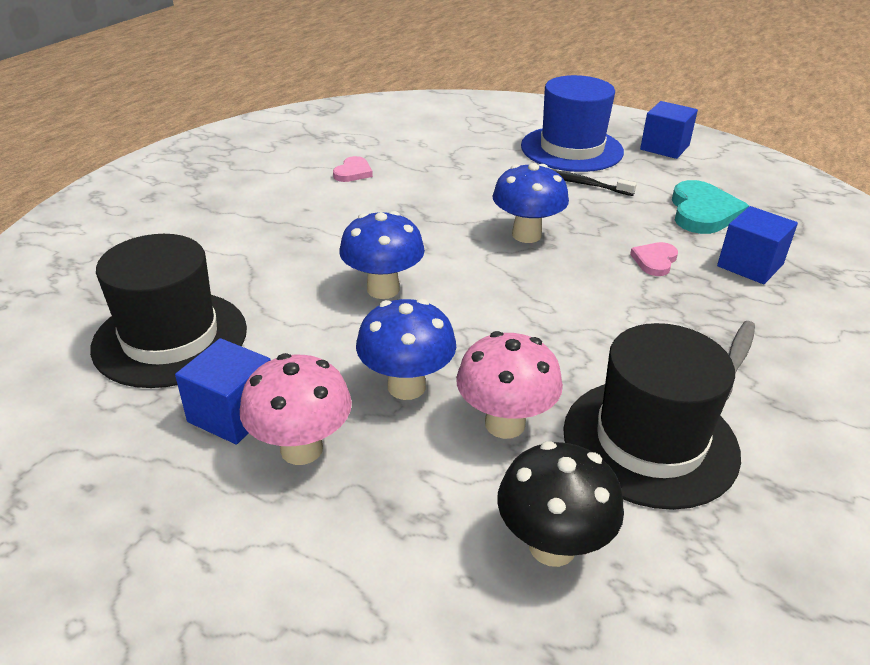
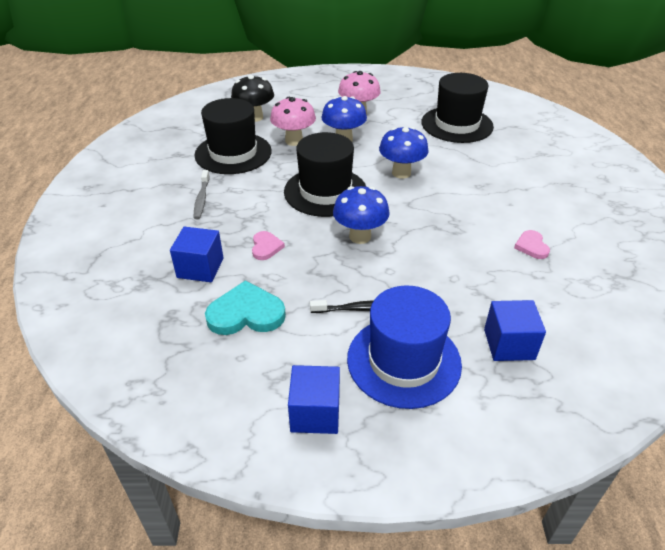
camera: 150 degrees right, 5 degrees up
(232, 414) = (395, 113): blue cube -> blue cube (509, 344)
(524, 302) = (325, 191): none -> black hat
(703, 212) = (246, 313): turquoise heart -> turquoise heart turned 105 degrees clockwise

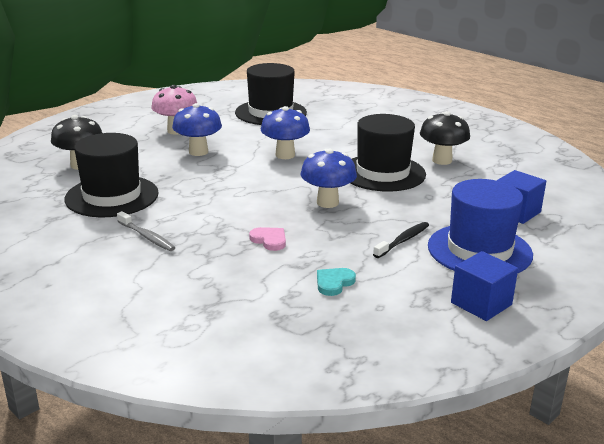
camera: 45 degrees left, 15 degrees down
(200, 268) = (241, 277): blue cube -> none
(246, 313) = (334, 283): turquoise heart -> turquoise heart, size x0.56
(294, 141) = (154, 168): pink mushroom -> none
(325, 191) = (248, 188): black hat -> black hat (382, 173)
(531, 246) = (442, 160): pink heart -> black mushroom

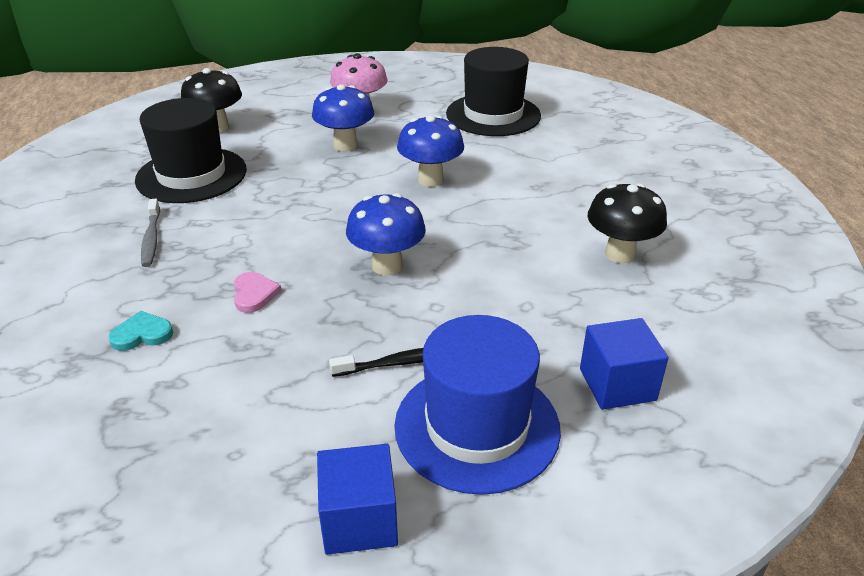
camera: 35 degrees right, 10 degrees up
(334, 283) = (236, 389): turquoise heart -> turquoise heart (142, 334)
(382, 173) = (512, 246): black hat -> none

